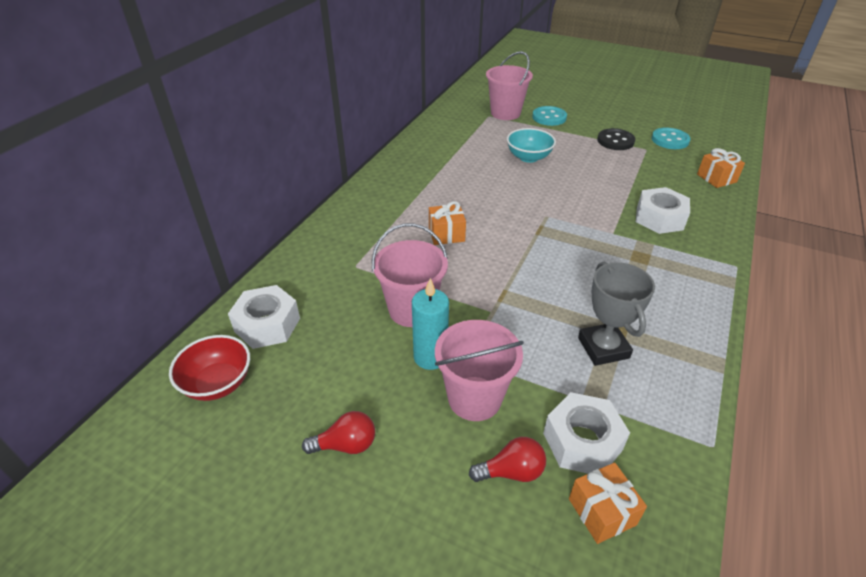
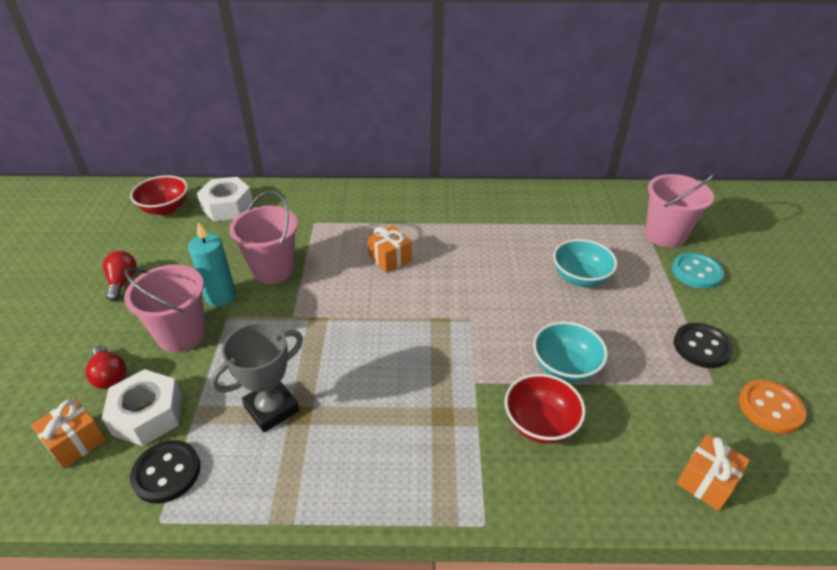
camera: 65 degrees right, 0 degrees up
(346, 445) = (122, 282): red light bulb -> red light bulb turned 150 degrees counterclockwise
(613, 192) = (565, 367): none -> turquoise bowl
(659, 218) = (540, 423): white nut -> red bowl
(660, 434) = (167, 473): none -> black button
(670, 140) = (770, 408): turquoise button -> orange button

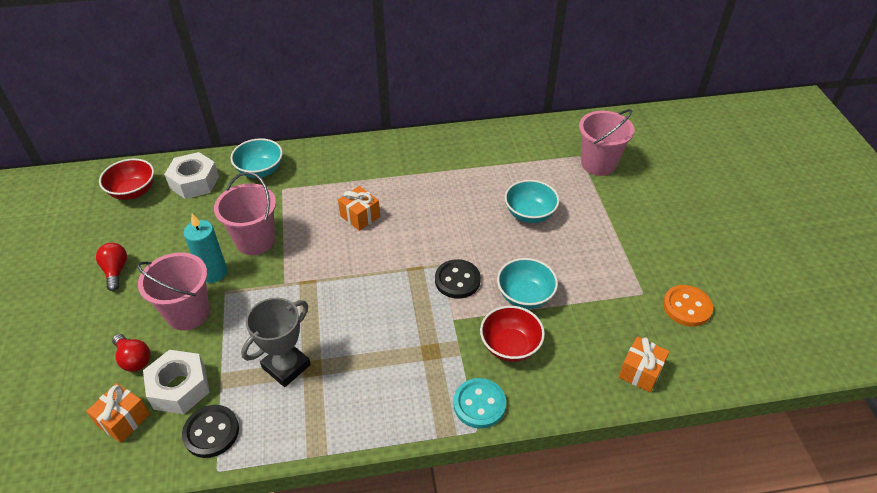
camera: 10 degrees left, 5 degrees up
(296, 203) = (260, 170): none -> turquoise bowl
(696, 272) = (626, 196): turquoise button -> turquoise button (479, 404)
(701, 347) = (633, 263): black button -> black button (457, 280)

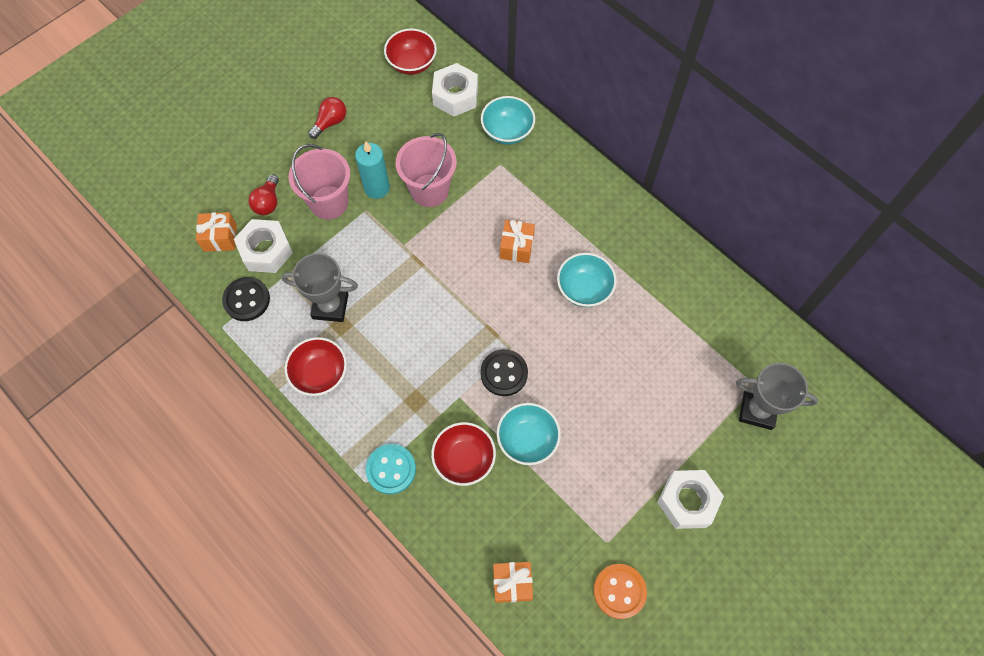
camera: 55 degrees right, 20 degrees up
(343, 410) = (320, 374): none -> red bowl
(529, 214) = (632, 385): turquoise bowl -> turquoise bowl (584, 289)
(598, 164) = (757, 410): pink bucket -> grey trophy
(640, 232) = (687, 501): none -> white nut

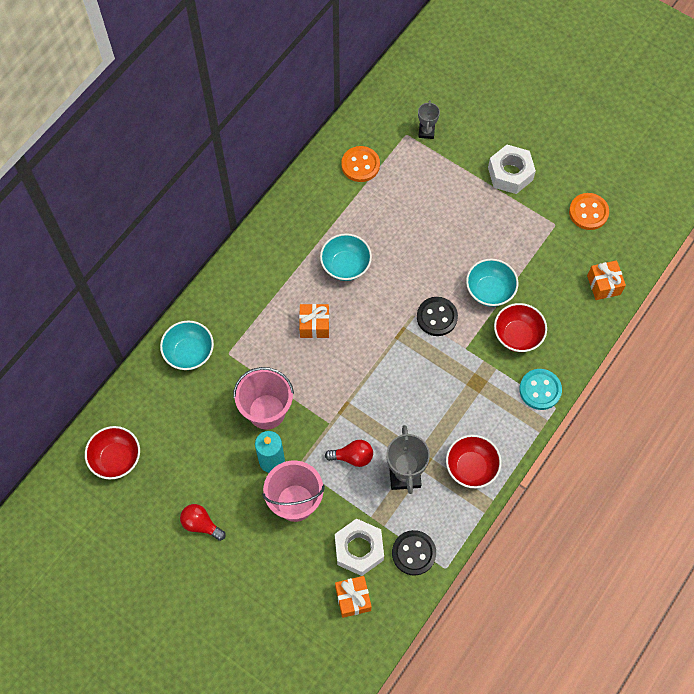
camera: 100 degrees left, 0 degrees up
(268, 202) = (305, 562): red light bulb -> red light bulb (352, 457)
(455, 96) = (152, 408): white nut -> none
(715, 326) = (360, 165): none -> orange button
(757, 410) = (426, 132): grey trophy -> grey trophy, size x0.58

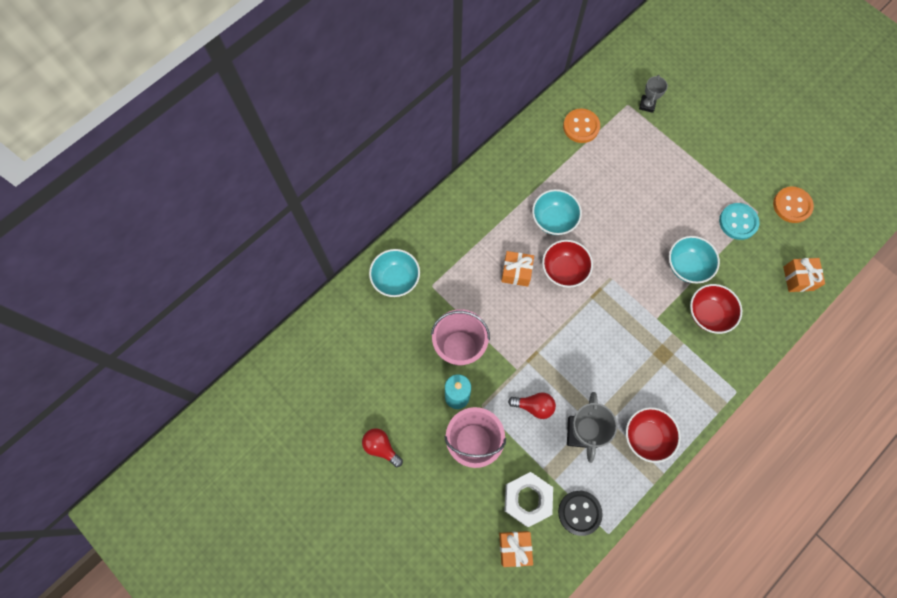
camera: 10 degrees right, 5 degrees up
(116, 458) = (312, 369): red bowl -> red bowl (564, 270)
(437, 317) = (633, 283): black button -> none
(510, 174) = (721, 157): white nut -> none
(540, 390) = (723, 371): turquoise button -> turquoise button (738, 222)

